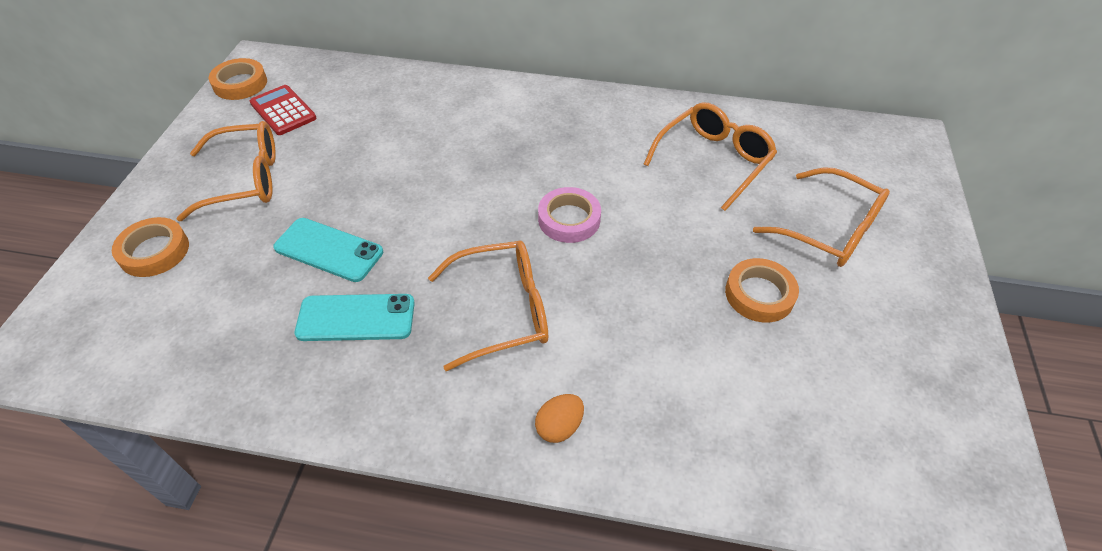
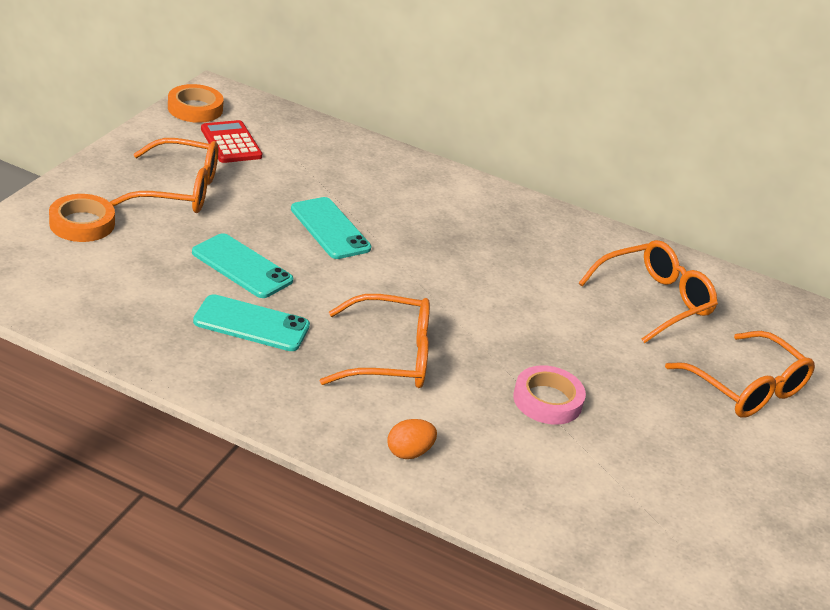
camera: 10 degrees right, 15 degrees down
(401, 177) = (330, 229): none -> turquoise phone
(569, 219) = (482, 307): pink tape -> pink tape (547, 400)
(759, 294) = (646, 416): orange tape -> none

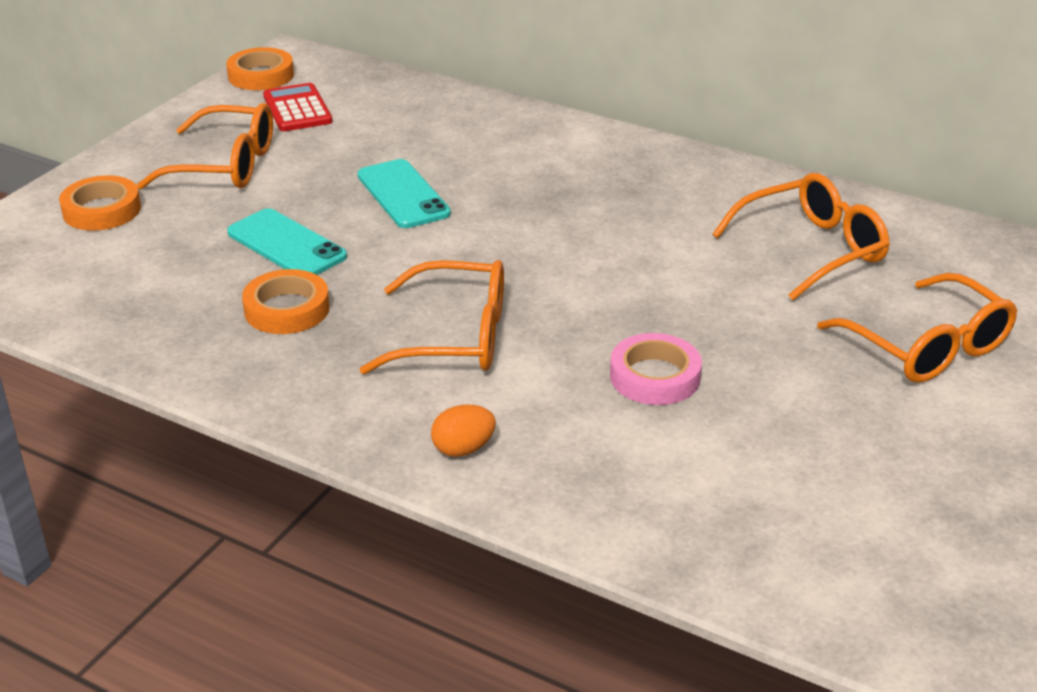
camera: 10 degrees right, 0 degrees up
(251, 324) = (287, 309): turquoise phone -> orange tape

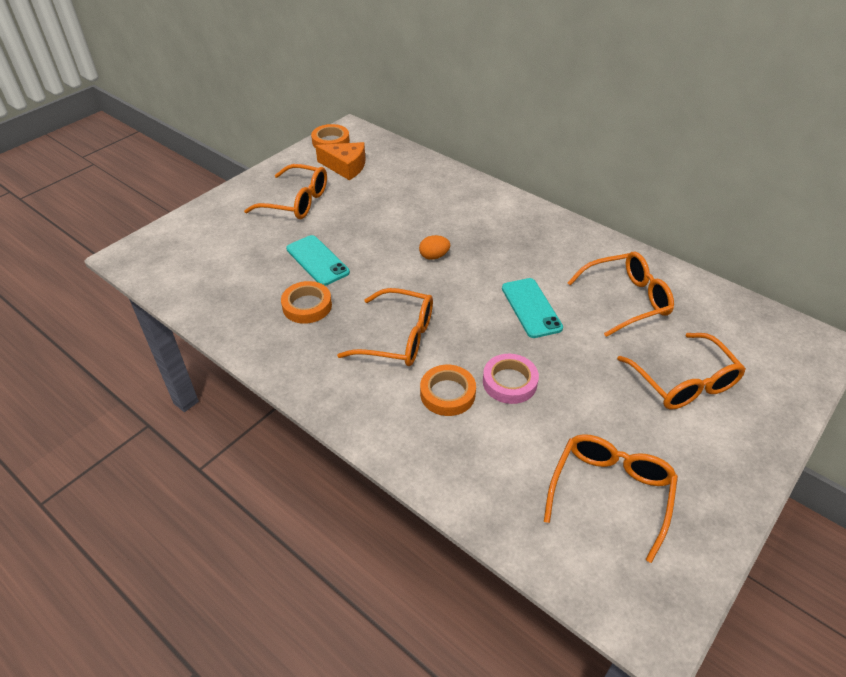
camera: 10 degrees right, 10 degrees up
(101, 210) = (222, 225): orange tape -> orange tape (447, 393)
(297, 109) = (345, 167): red calculator -> orange cheese
(403, 194) = (391, 233): turquoise phone -> turquoise phone (531, 308)
(463, 449) = (384, 419): orange egg -> orange egg (434, 256)
(851, 501) = (610, 492): none -> orange glasses

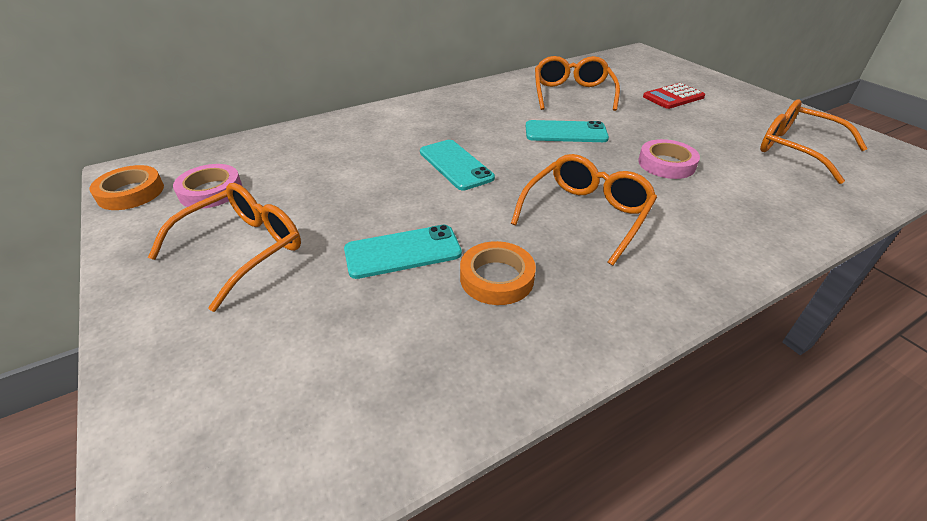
camera: 70 degrees left, 5 degrees down
(345, 167) = (211, 191): orange cheese -> pink tape
(434, 256) = (455, 165): orange egg -> turquoise phone
(447, 393) = (680, 200): orange tape -> none
(684, 382) = (673, 97): orange glasses -> red calculator

